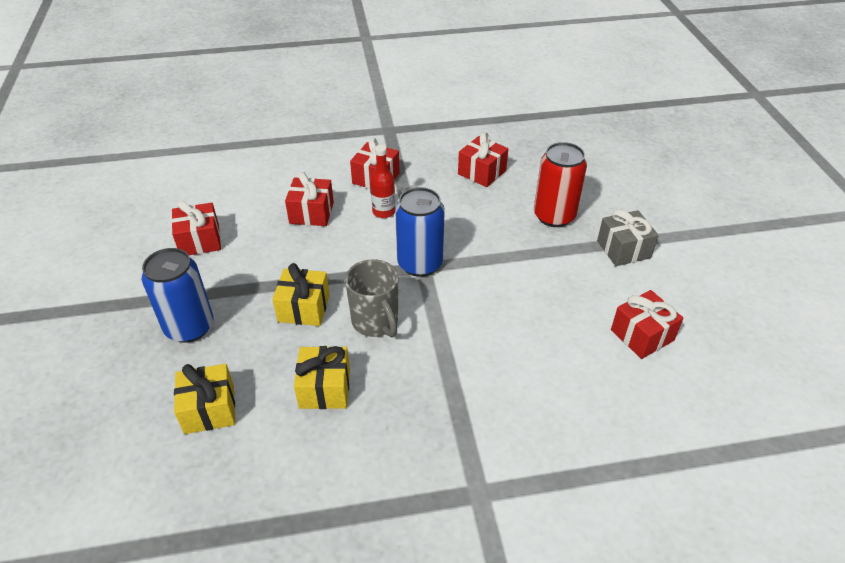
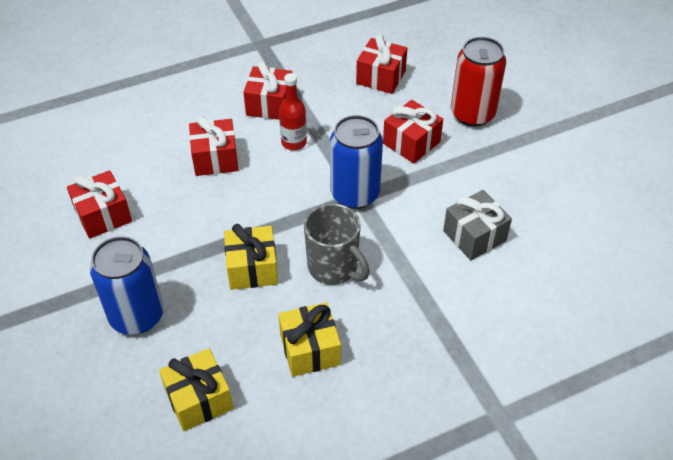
camera: 15 degrees left, 5 degrees up
(623, 249) = (552, 138): grey gift -> grey gift (474, 236)
(642, 335) = (598, 225): red gift -> red gift (411, 143)

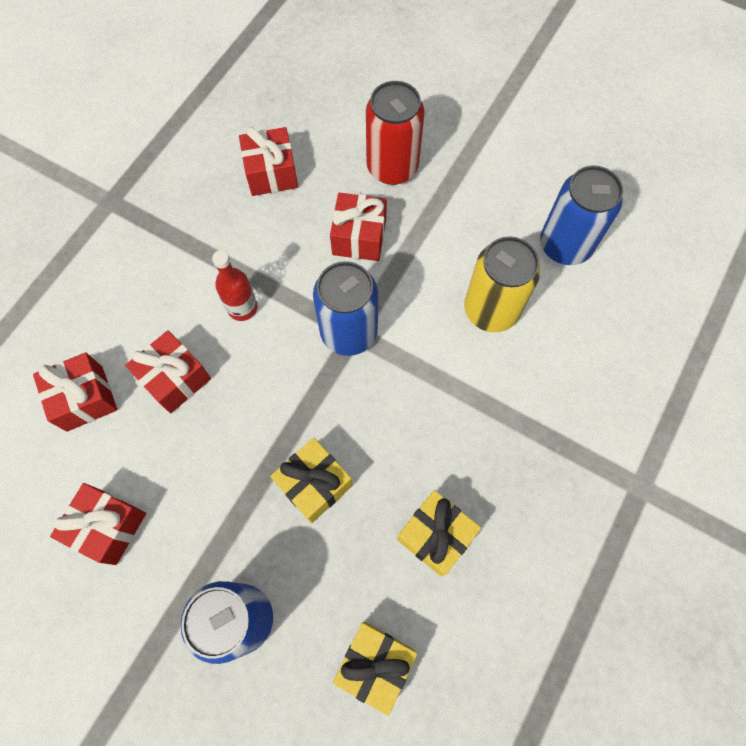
camera: 35 degrees left, 20 degrees up
(269, 105) = (181, 275): red gift -> red gift (84, 398)
(334, 268) = (391, 430): grey mug -> none
(474, 236) = (491, 310): grey gift -> yellow can
(571, 226) = (565, 245): none -> blue can

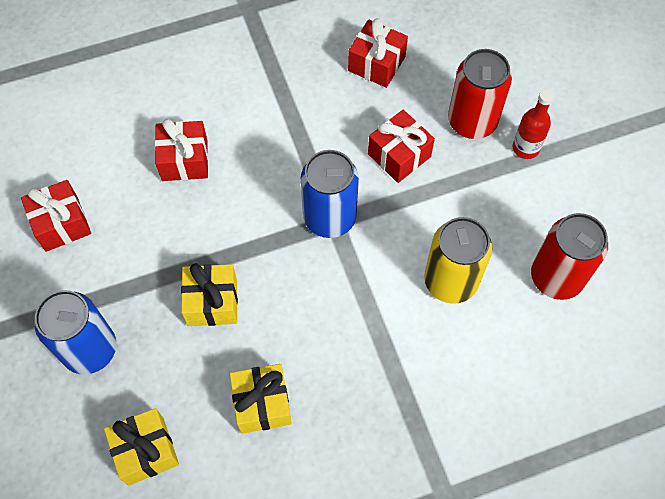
camera: 40 degrees right, 5 degrees down
(84, 398) = (117, 130): red gift -> none
(242, 308) = (271, 145): red bottle -> red bottle (525, 148)
(565, 245) = (556, 277): blue can -> red can

